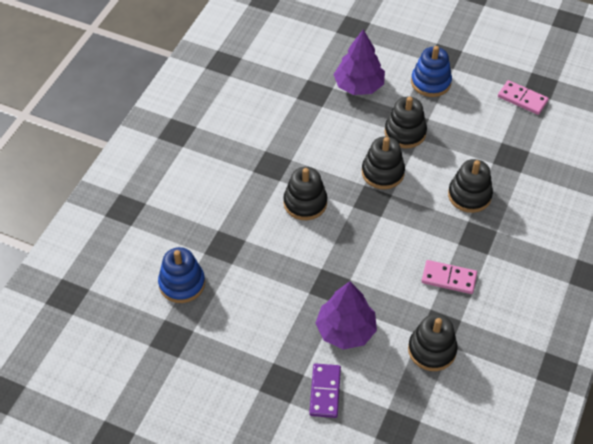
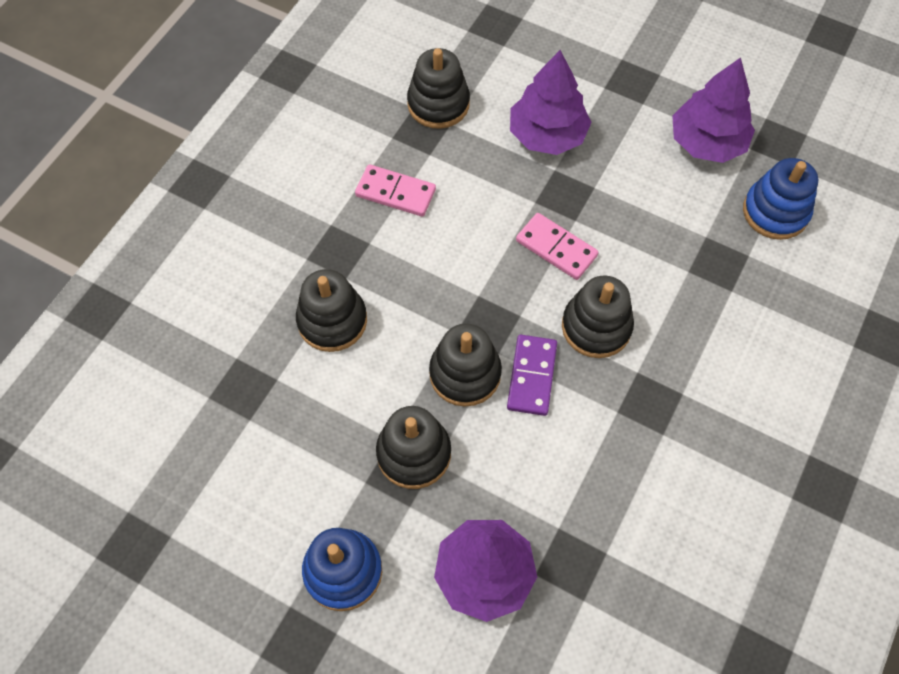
camera: 175 degrees left, 10 degrees up
(225, 333) = (707, 142): none -> purple tree
(325, 392) = (578, 67): purple domino -> purple domino (531, 376)
(522, 99) = (180, 514): pink domino -> pink domino (556, 248)

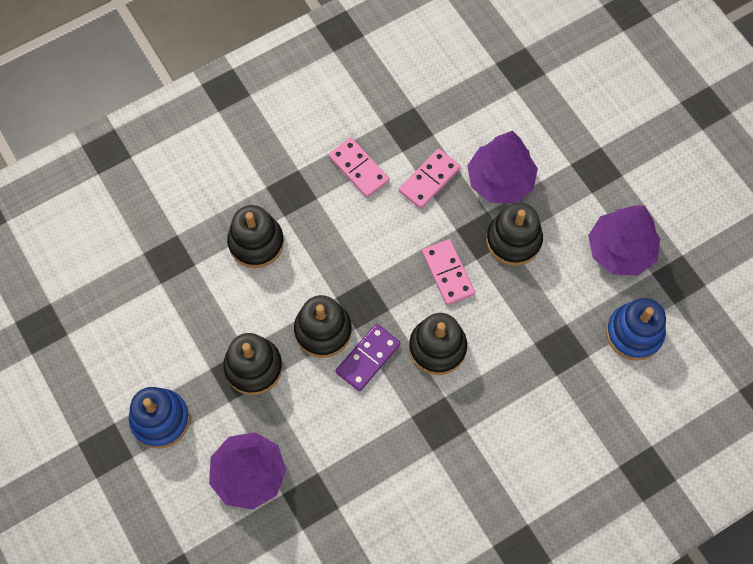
camera: 30 degrees right, 5 degrees up
(438, 104) = (434, 114): black stacking toy -> black stacking toy (513, 240)
(476, 168) = (429, 180): none -> pink domino

